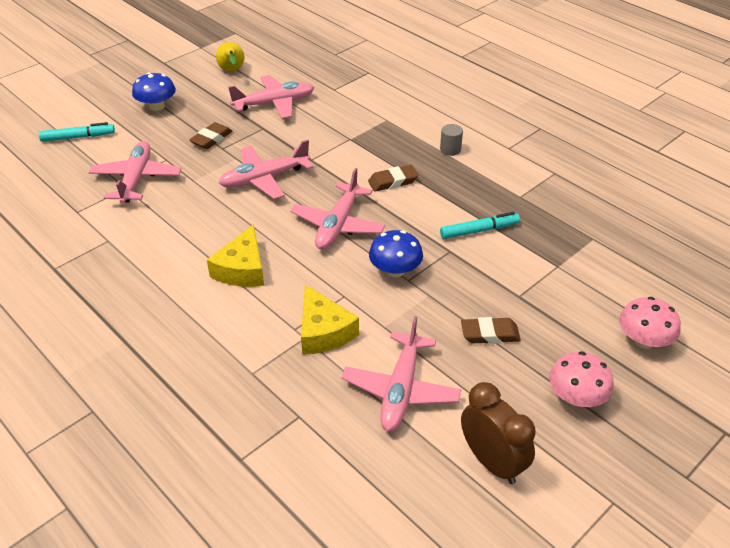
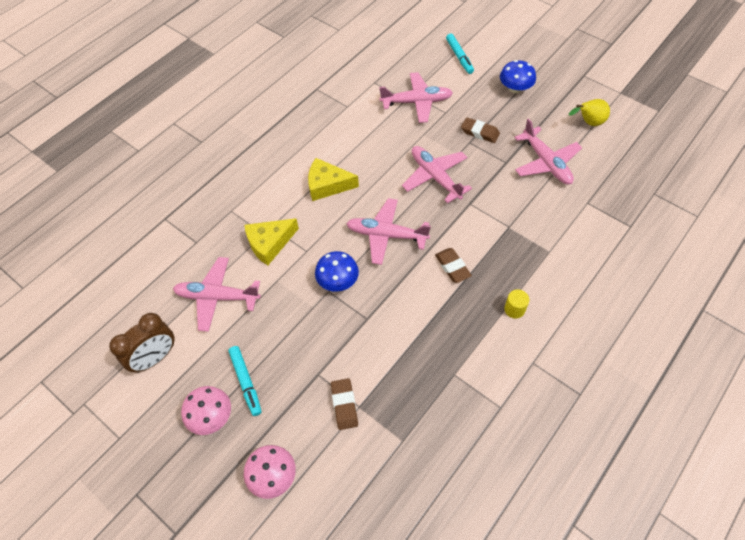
camera: 85 degrees right, 15 degrees up
(450, 149) = (514, 309): grey cylinder -> yellow cylinder
(479, 230) = (397, 340): turquoise marker -> turquoise marker (246, 382)
(490, 334) = (273, 353): brown eraser -> brown eraser (344, 405)

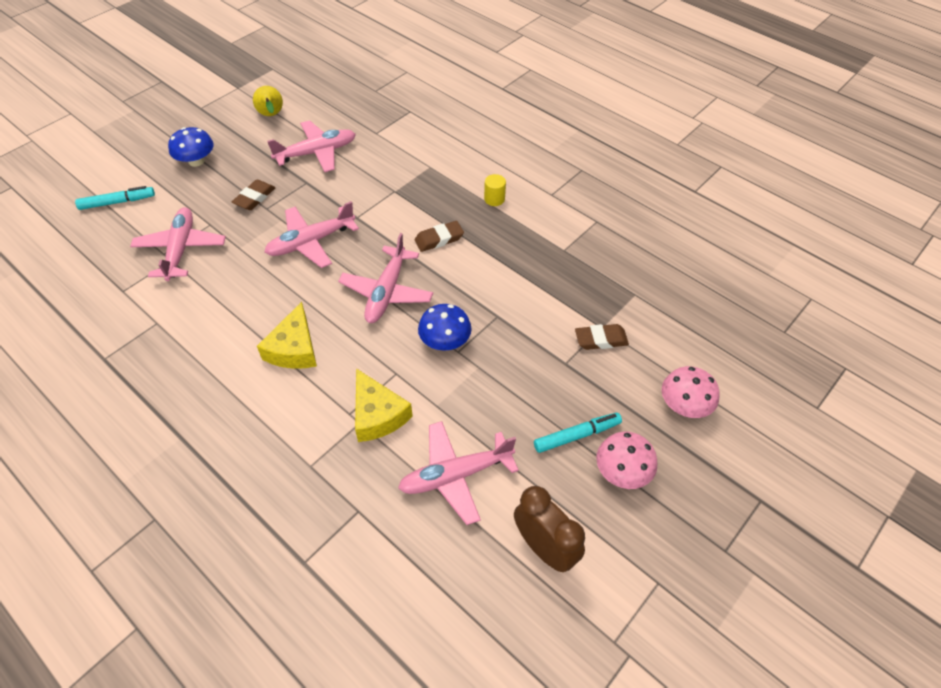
camera: 90 degrees left, 5 degrees down
(217, 297) = (455, 475): pink plane -> pink plane turned 60 degrees clockwise

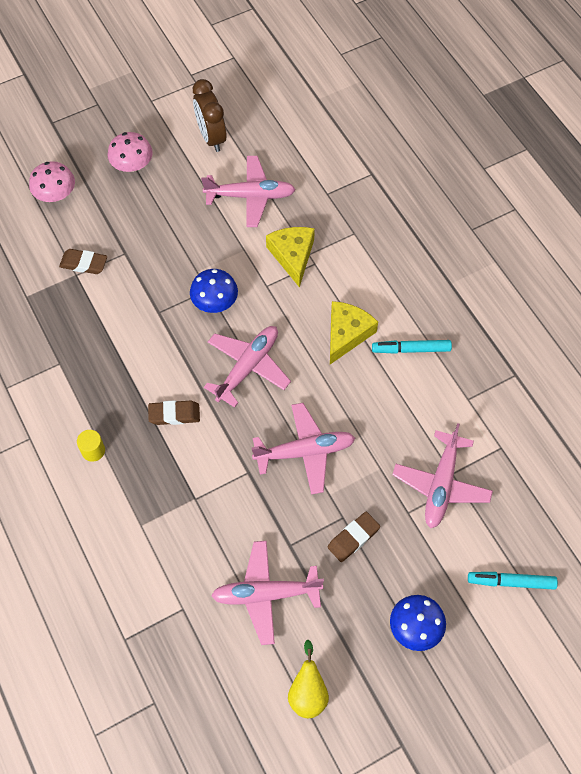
camera: 160 degrees left, 10 degrees up
(577, 435) = (149, 197): turquoise marker -> turquoise marker (411, 349)

